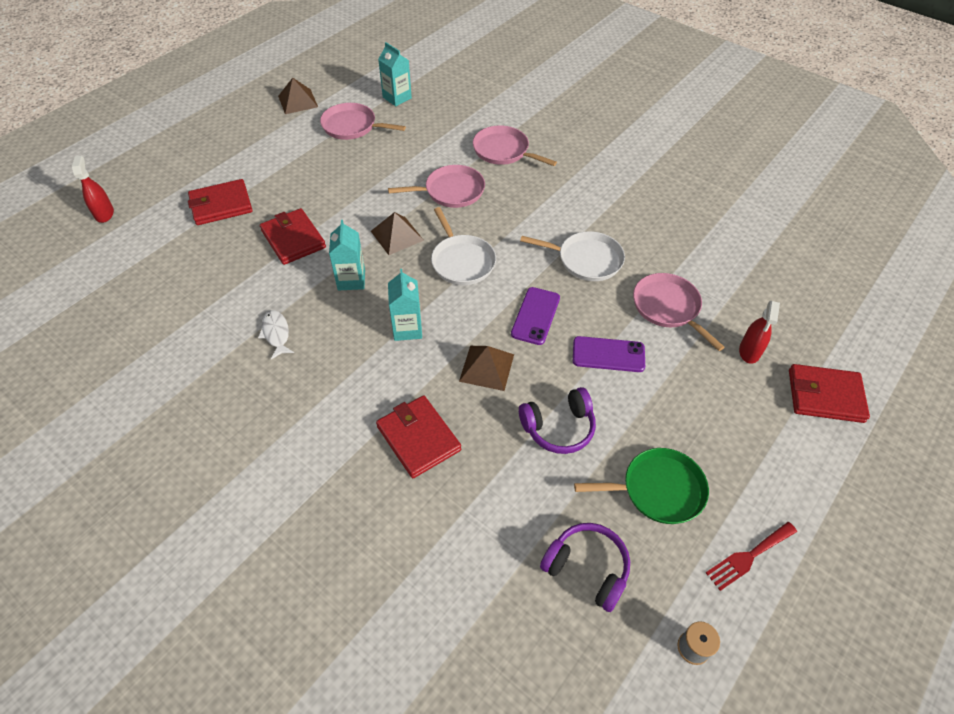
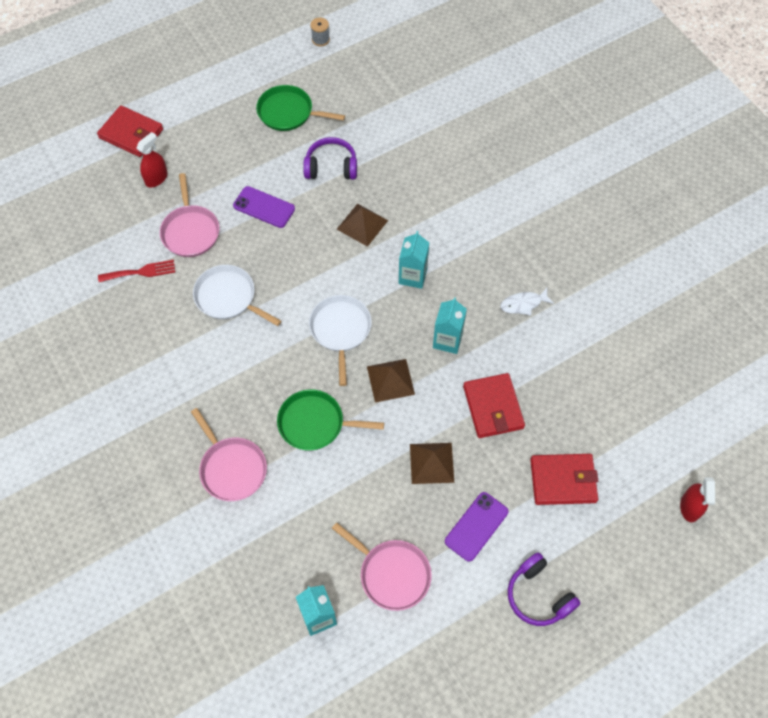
camera: 160 degrees left, 10 degrees up
(276, 334) = (523, 304): white fish -> white fish turned 75 degrees clockwise
(297, 101) = (450, 654): brown pyramid -> brown pyramid (432, 463)
(418, 438) = (432, 188): red wallet -> none
(451, 191) = (315, 423): pink pan -> green pan
(535, 316) = (302, 256): purple phone -> purple phone (476, 526)
(587, 568) = (357, 87): purple headphones -> purple headphones (538, 595)
(749, 556) = (259, 66): red fork -> red fork (140, 272)

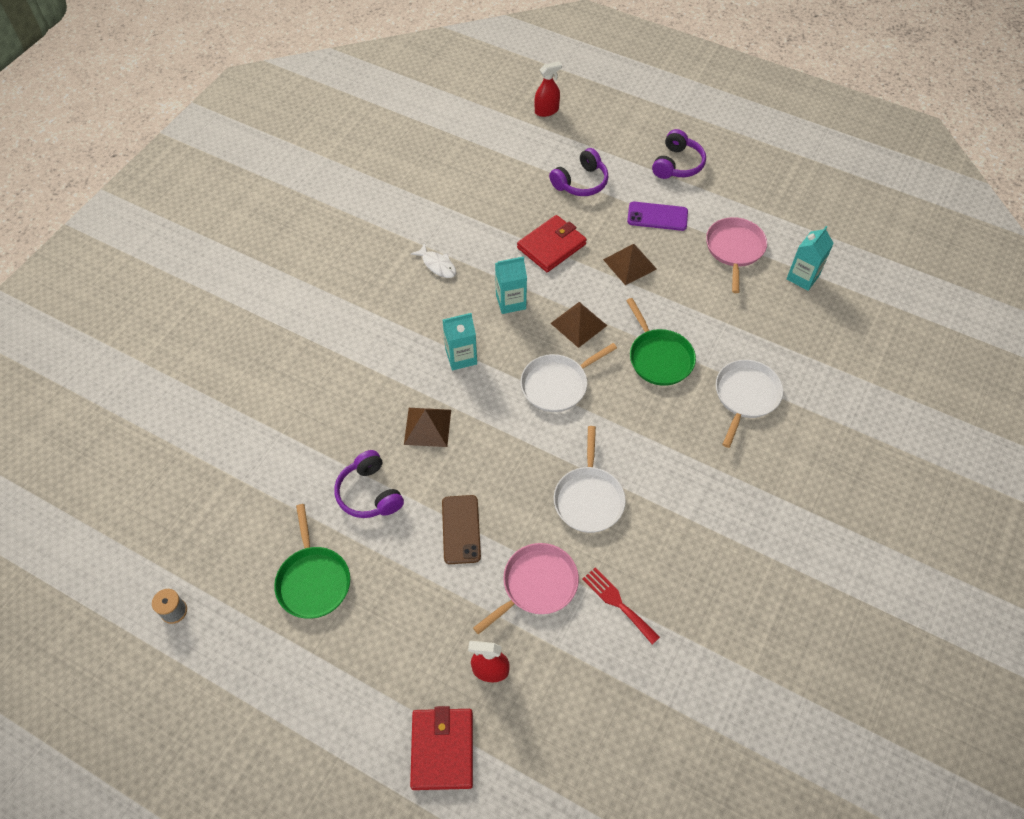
camera: 120 degrees left, 5 degrees down
(232, 468) = (745, 396): pink pan -> white pan
(264, 207) = (461, 529): purple phone -> brown phone
(563, 480) = (581, 182): red wallet -> purple headphones

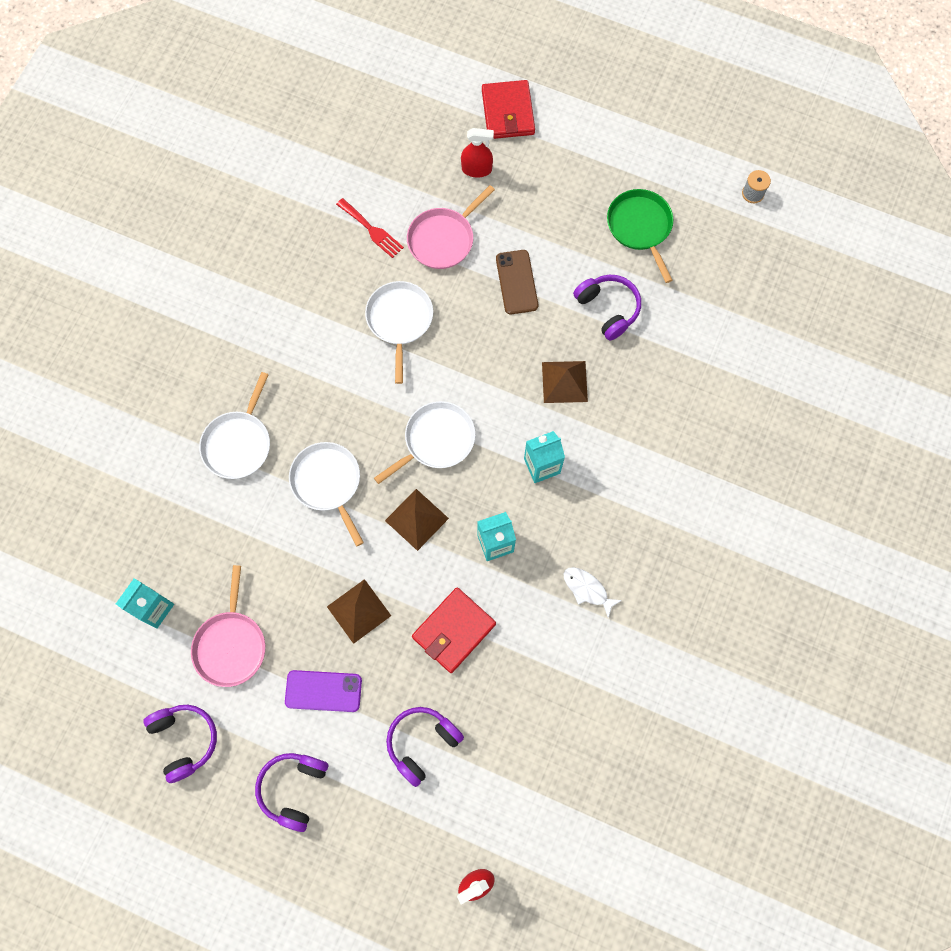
camera: 175 degrees right, 15 degrees up
(659, 358) = (327, 483): green pan -> white pan
(763, 195) = (184, 740): none -> purple headphones

